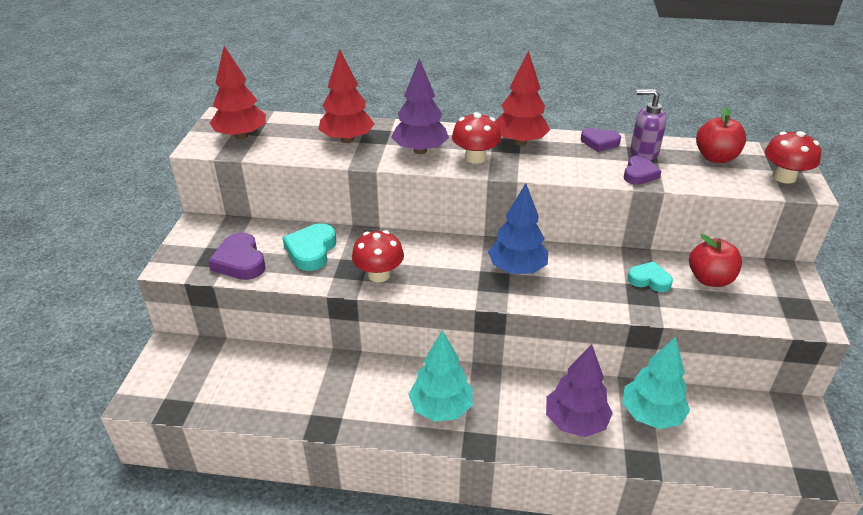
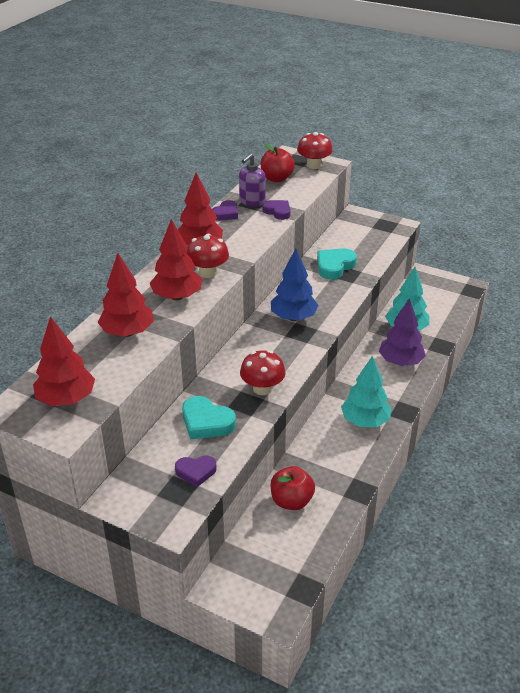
camera: 70 degrees left, 0 degrees up
(240, 261) = (196, 472): purple heart -> purple heart, size x0.67
(420, 150) = (177, 296): purple tree -> red tree
(649, 280) = (334, 266): turquoise heart -> turquoise heart, size x1.50
(710, 279) = (345, 244): red apple -> red apple (291, 501)

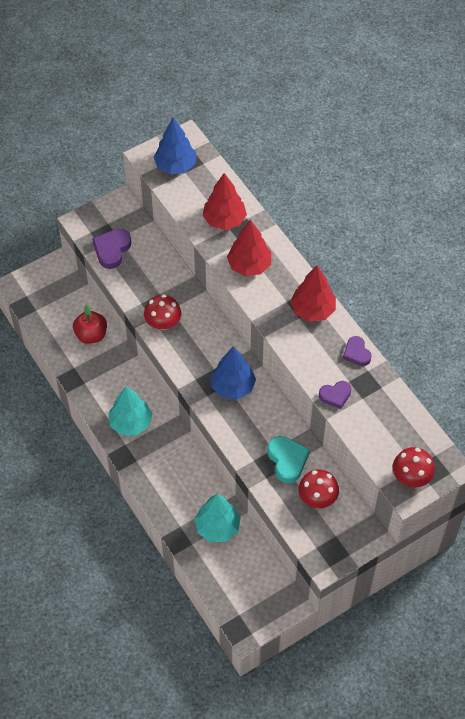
camera: 120 degrees right, 20 degrees up
(66, 399) = (175, 166): red tree -> blue tree
(196, 472) = (112, 250): purple heart -> purple heart, size x1.50
(206, 422) = (152, 274): turquoise heart -> none
(208, 272) = (269, 299): red mushroom -> red mushroom (317, 498)
(252, 201) = (367, 384): purple soap dispenser -> none
(276, 178) = (401, 428): red apple -> none
(400, 362) = (178, 492): purple tree -> none

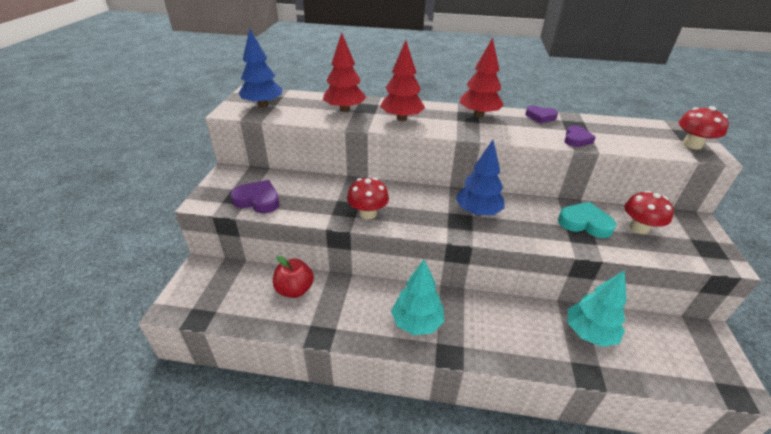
camera: 50 degrees left, 20 degrees down
(112, 250) = (258, 200): purple heart -> purple heart turned 135 degrees clockwise

